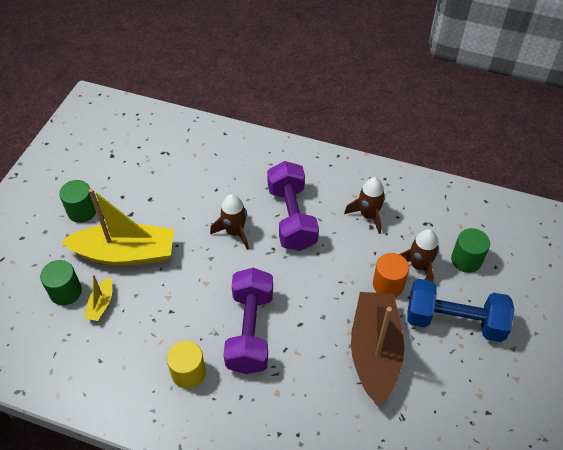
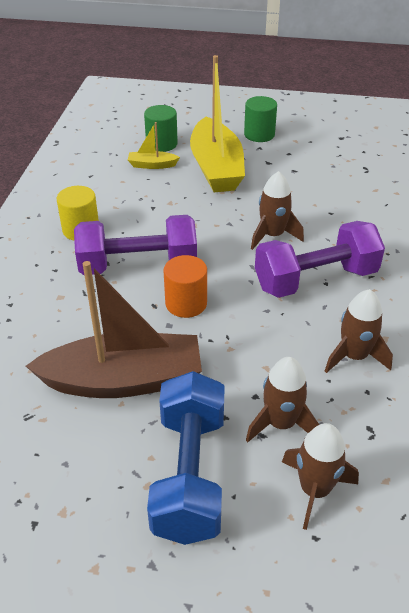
camera: 80 degrees right, 10 degrees down
(388, 284) = (236, 388): orange cylinder -> orange cylinder (186, 303)
(466, 260) = (315, 490): green cylinder -> brown rocket

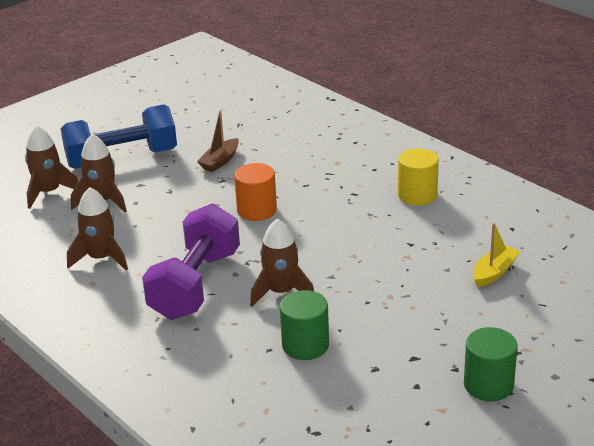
camera: 130 degrees right, 10 degrees down
(123, 380) = (220, 161): brown boat -> brown boat, size x0.44
(138, 266) = (331, 206): purple dumbbell -> none
(161, 144) = (538, 297): green cylinder -> green cylinder (305, 345)
(189, 474) = (122, 159): blue dumbbell -> blue dumbbell turned 60 degrees counterclockwise
(216, 168) = (442, 313): yellow boat -> none

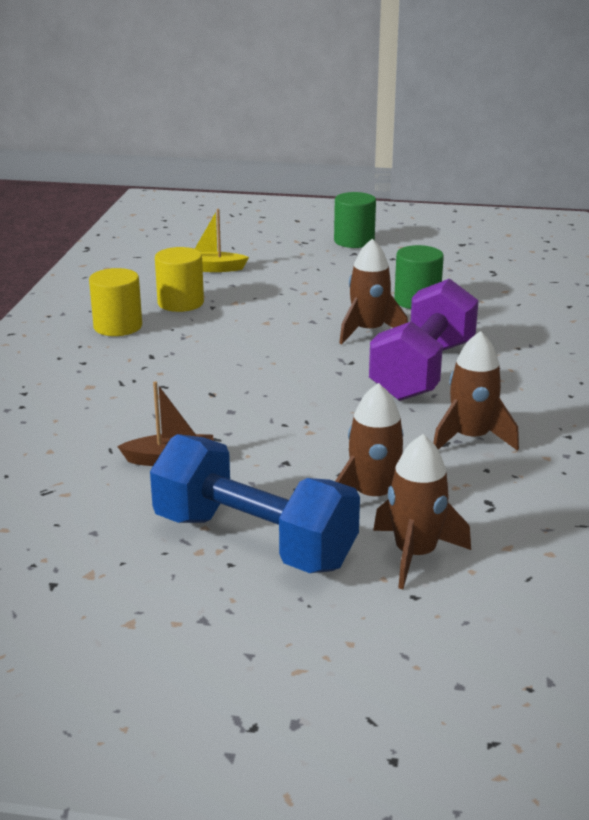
camera: 130 degrees left, 5 degrees down
(195, 285) = (423, 371): purple dumbbell -> purple dumbbell turned 45 degrees counterclockwise
(257, 210) = (253, 392): orange cylinder -> none
(433, 232) = (180, 303): none -> yellow cylinder

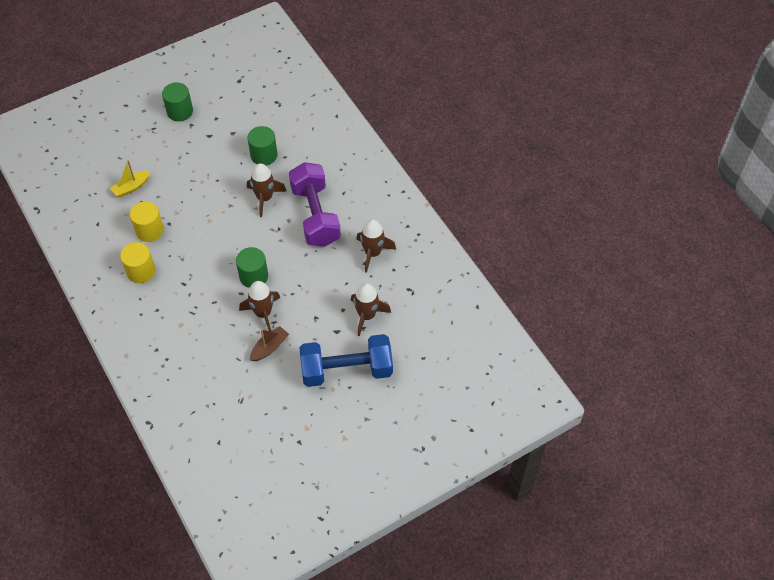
camera: 40 degrees left, 30 degrees up
(252, 386) = (253, 276): none -> green cylinder
(415, 555) = (407, 337): brown rocket -> brown rocket (263, 313)

